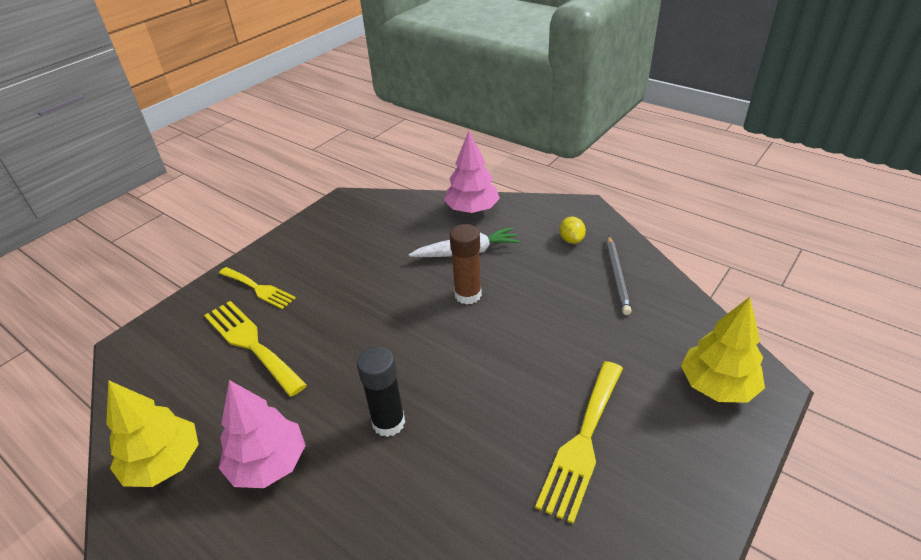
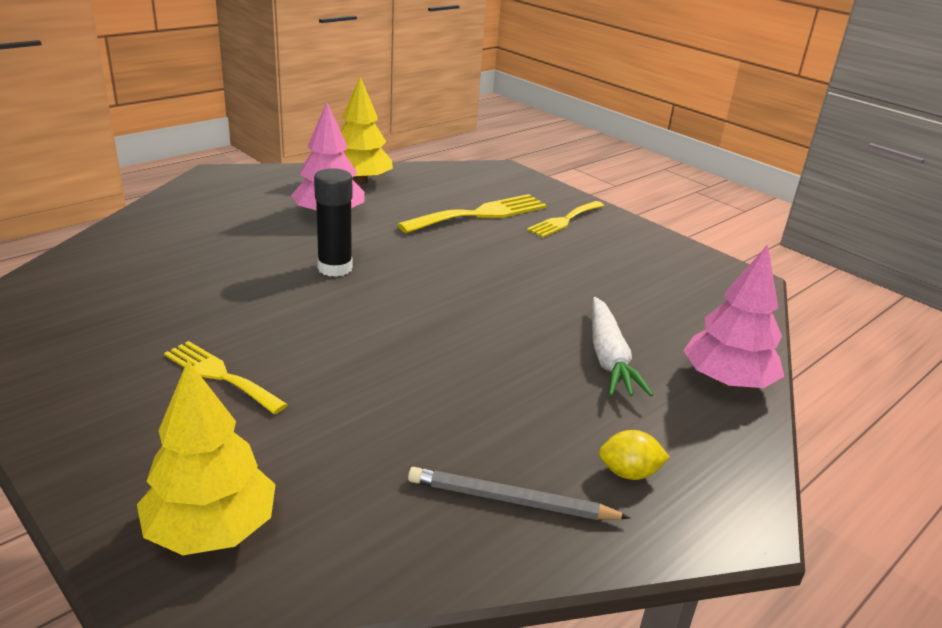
camera: 95 degrees right, 10 degrees down
(468, 295) = (511, 342): brown glue stick -> none
(582, 442) = (220, 375): yellow fork -> yellow fork, size x0.66

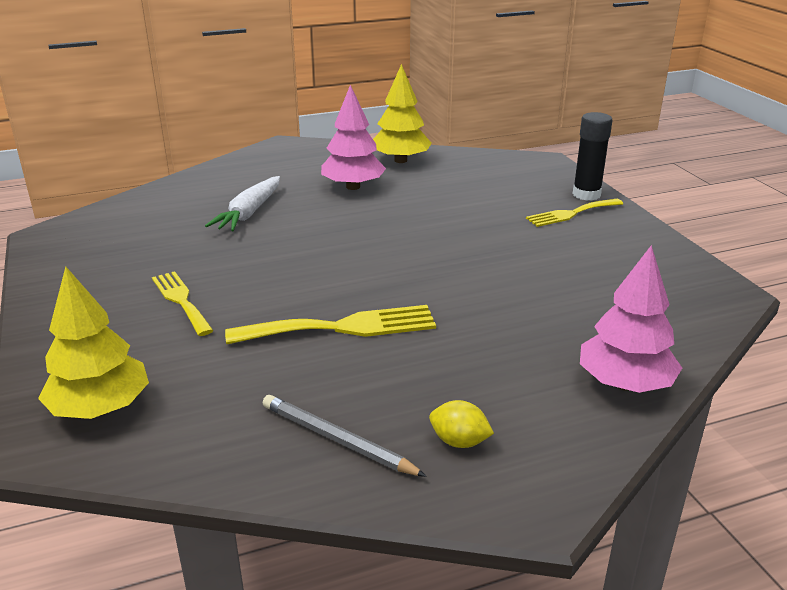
camera: 25 degrees right, 0 degrees up
(335, 268) = (326, 231): black glue stick -> black glue stick (586, 194)
(480, 214) = (491, 199): yellow fork -> yellow fork (342, 327)
(609, 358) = (518, 342): white carrot -> white carrot (249, 213)

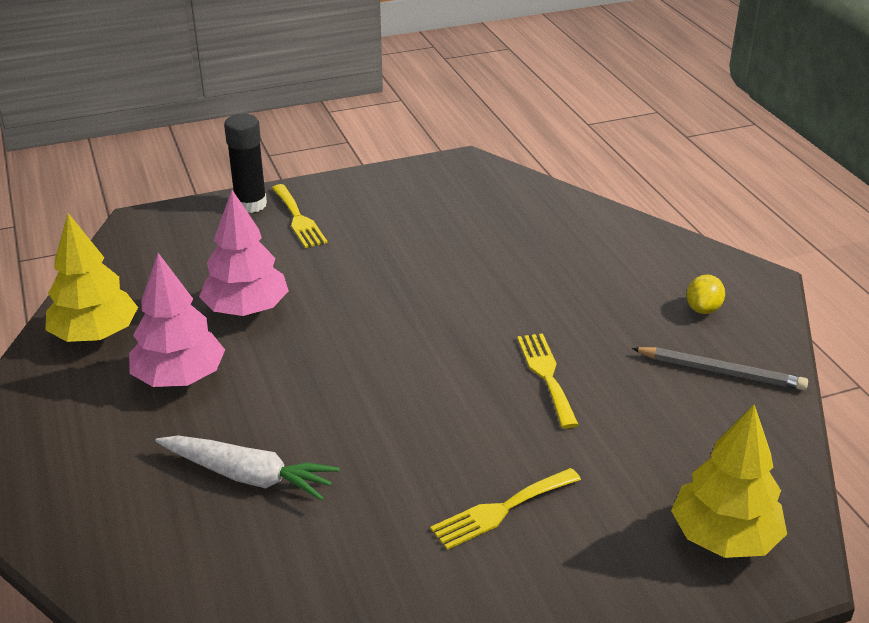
camera: 90 degrees left, 5 degrees up
(337, 440) = (721, 372): grey pencil -> grey pencil turned 105 degrees counterclockwise
(342, 327) = (546, 375): yellow fork -> yellow fork, size x0.66
(624, 384) = (608, 228): pink tree -> pink tree (246, 310)

